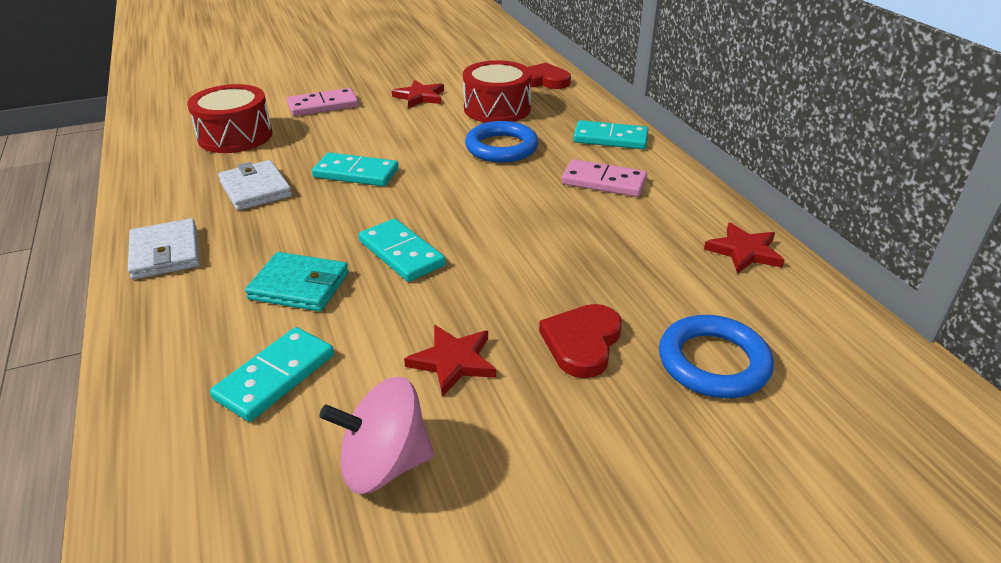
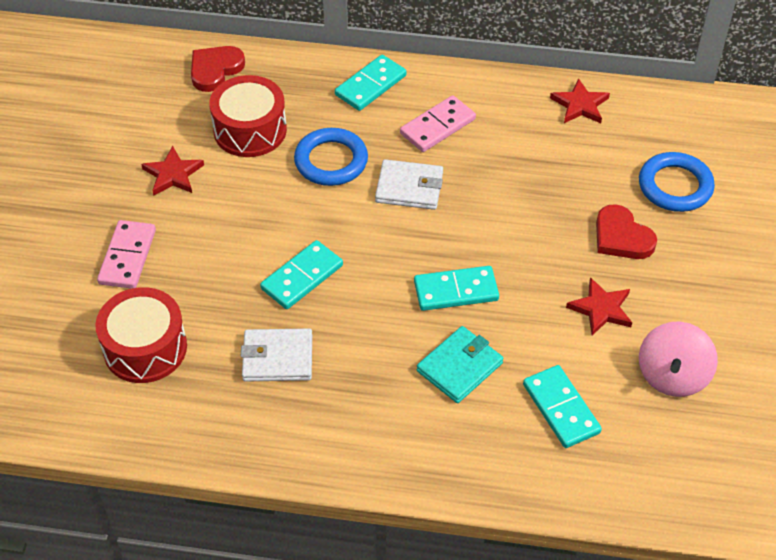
camera: 60 degrees left, 15 degrees up
(165, 253) = (349, 445): white wallet -> white wallet (409, 187)

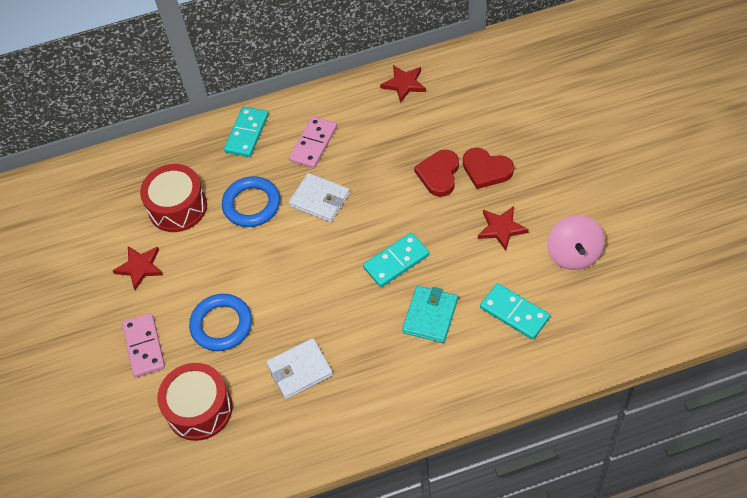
camera: 20 degrees left, 5 degrees up
(215, 70) = (123, 171): red heart -> red heart (439, 174)
(302, 277) = (282, 302): turquoise domino -> none
(409, 187) = (320, 199): white wallet -> white wallet turned 45 degrees clockwise
(675, 186) = (501, 116): blue ring -> blue ring (221, 325)

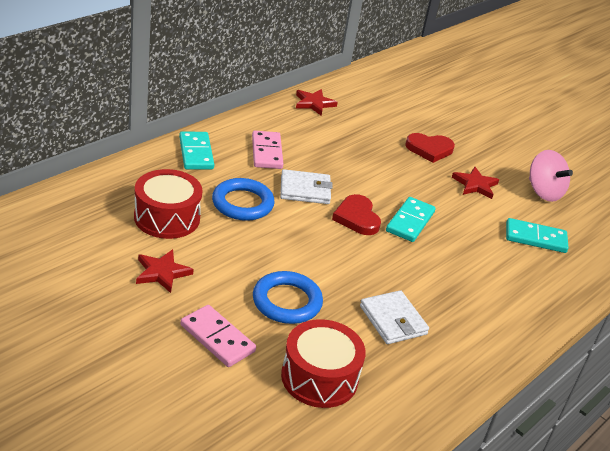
camera: 40 degrees left, 20 degrees down
(300, 370) = (393, 320): white wallet -> white wallet turned 60 degrees counterclockwise
(430, 316) = (471, 254): turquoise wallet -> none
(439, 174) = (394, 157): red heart -> red heart (357, 218)

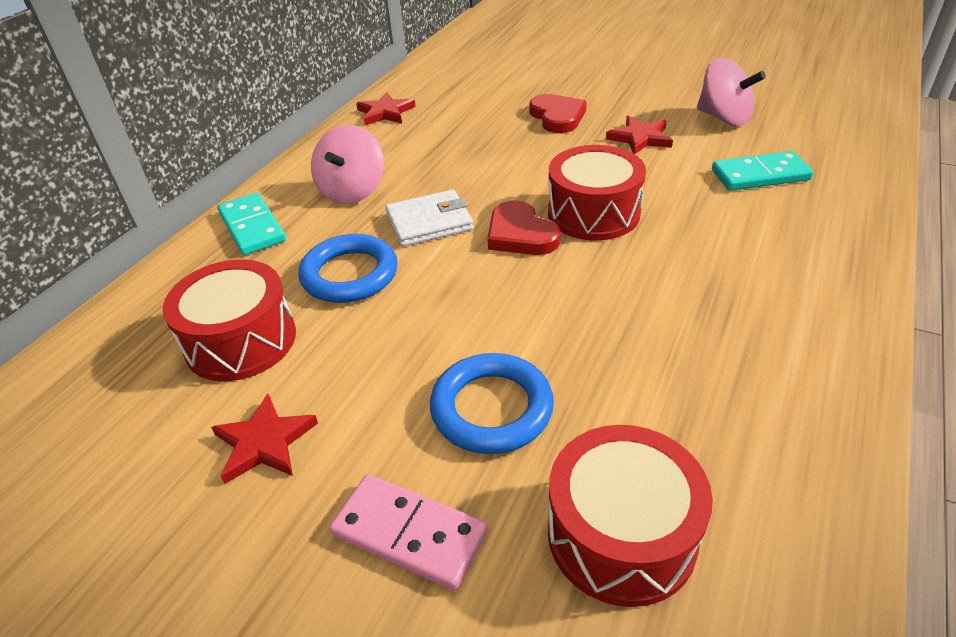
camera: 10 degrees left, 5 degrees up
(267, 152) = (352, 191): pink domino -> pink spinning top
(393, 320) = (667, 370): white wallet -> none
(410, 222) = (593, 213): turquoise domino -> red drum
(429, 149) = (557, 117): red heart -> red heart turned 90 degrees counterclockwise

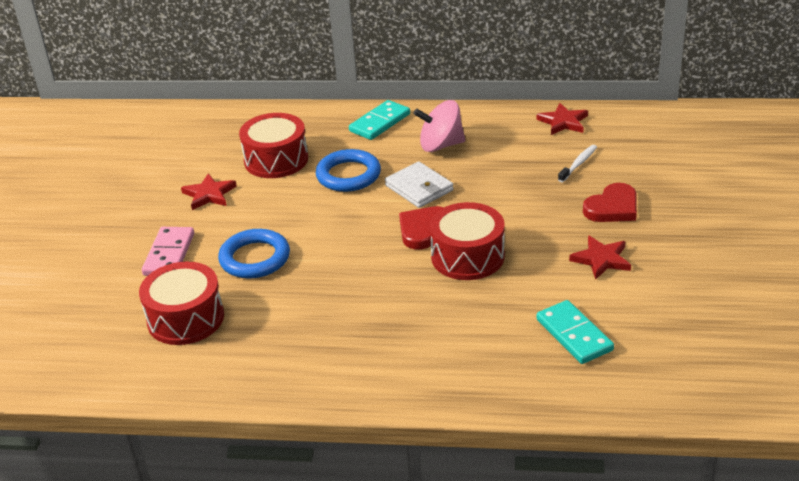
camera: 70 degrees right, 5 degrees down
(468, 119) = (578, 164): none -> white toothbrush
(724, 118) = (674, 303): pink spinning top -> none

